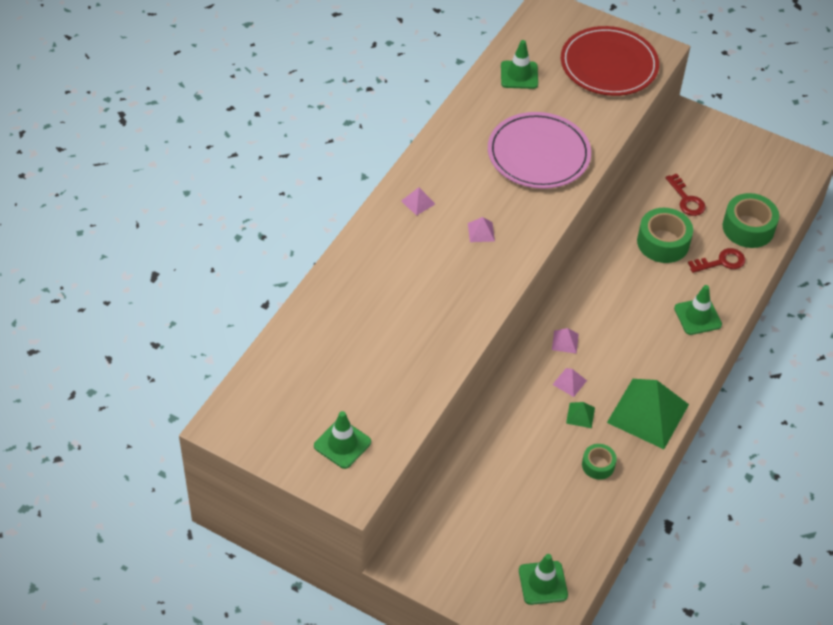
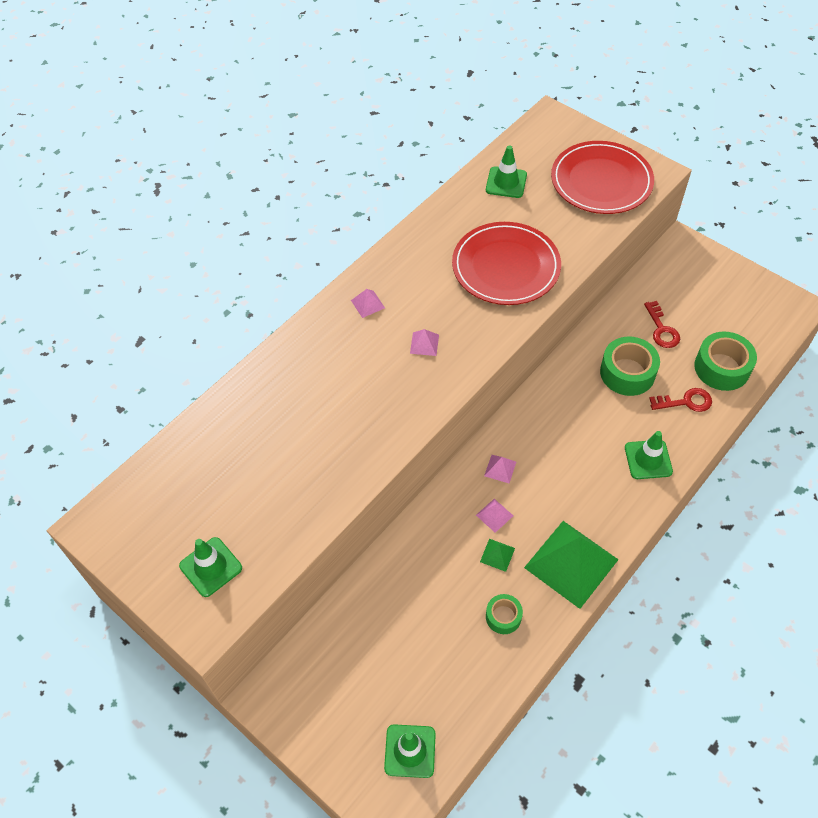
camera: 15 degrees right, 5 degrees up
(538, 154) = (506, 267): pink plate -> red plate

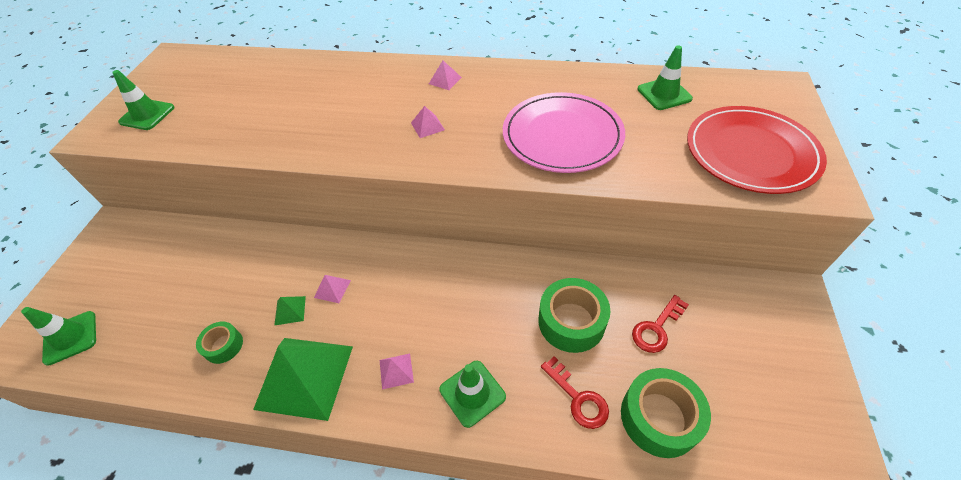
camera: 60 degrees right, 5 degrees down
(500, 469) = (385, 270): pink pyramid -> pink pyramid (396, 371)
(506, 267) = (562, 136): red plate -> pink plate

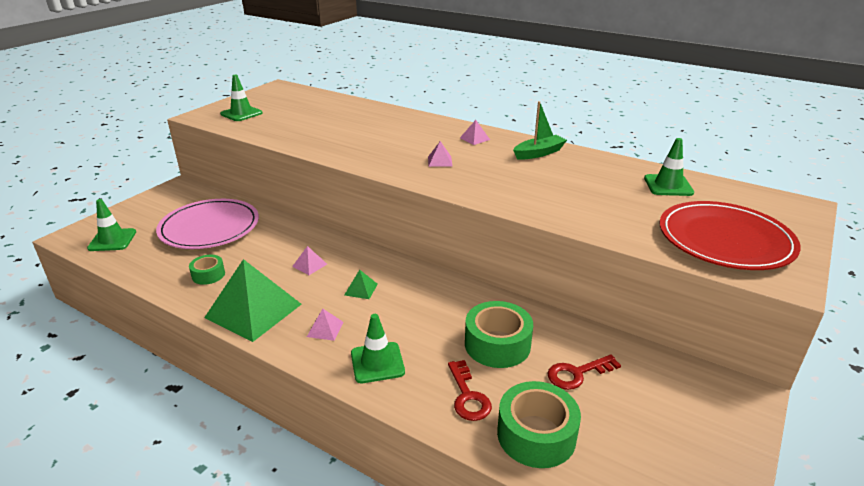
camera: 20 degrees right, 20 degrees down
(290, 310) = (269, 269): green pyramid -> green pyramid (361, 289)
(521, 83) = (539, 153): none -> green boat
(562, 136) = (550, 190): pink plate -> pink plate (209, 227)

